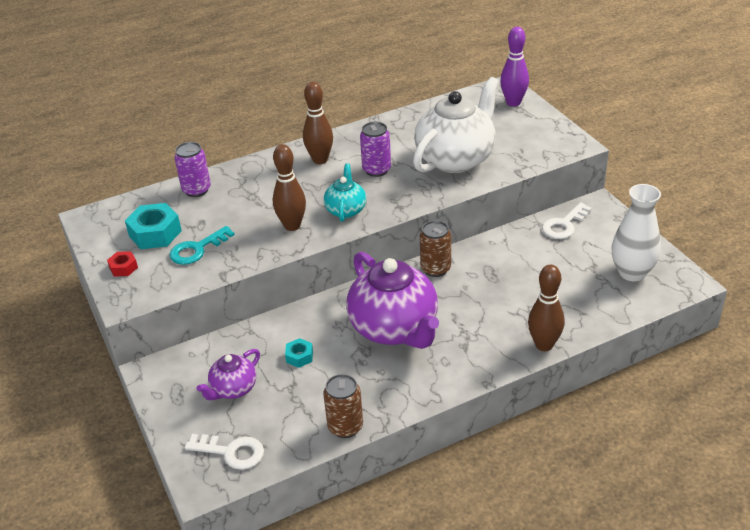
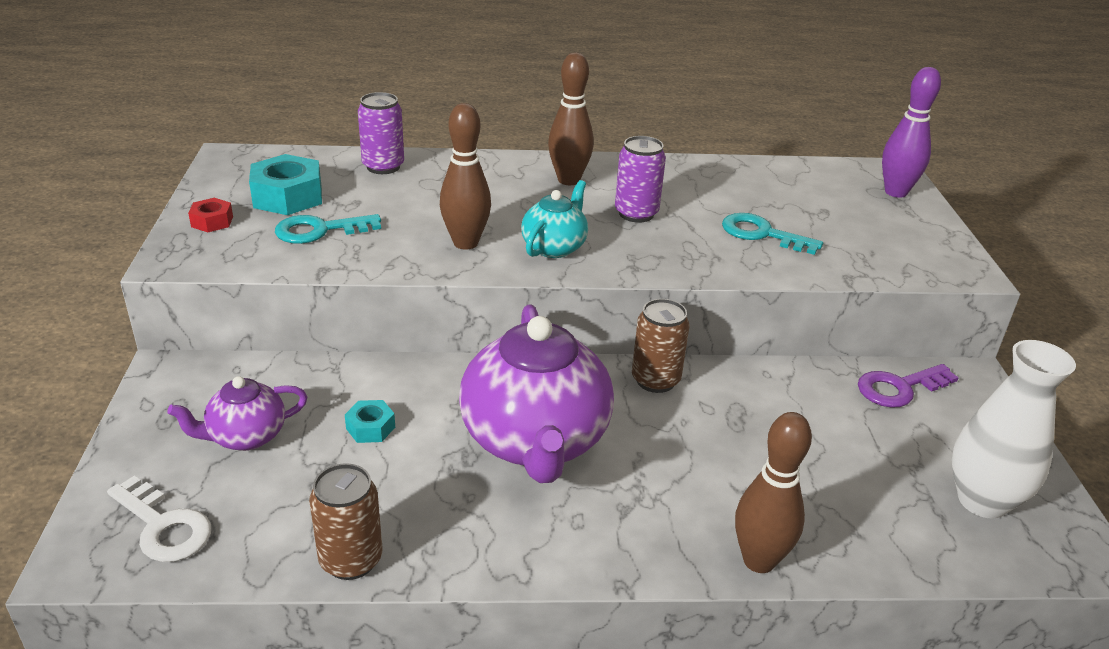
camera: 20 degrees right, 5 degrees down
(456, 159) = (762, 234): white teapot -> turquoise key
(564, 225) = (899, 388): white key -> purple key

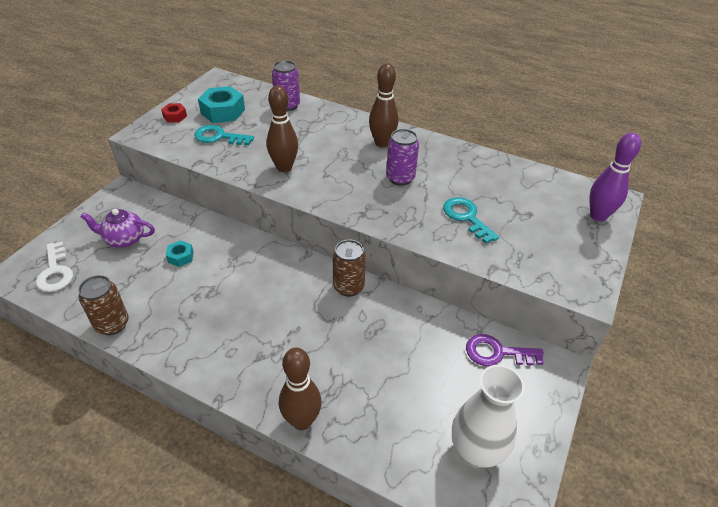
camera: 30 degrees right, 10 degrees up
(535, 441) = (251, 297): purple teapot -> none
(554, 247) = (329, 186): turquoise teapot -> none

